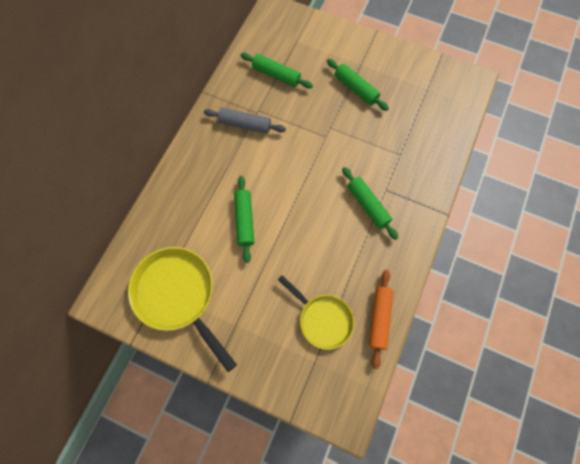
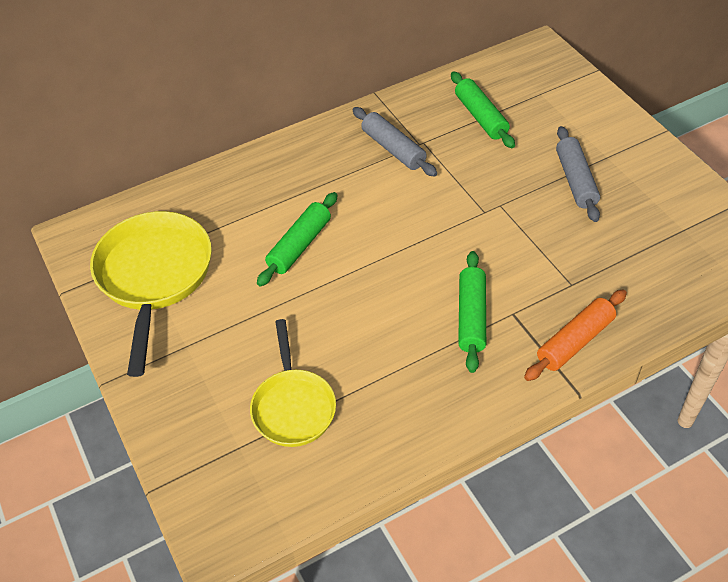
camera: 40 degrees right, 20 degrees down
(355, 89) = (575, 180): green rolling pin -> grey rolling pin
(379, 318) = (366, 454): orange rolling pin -> orange rolling pin (575, 341)

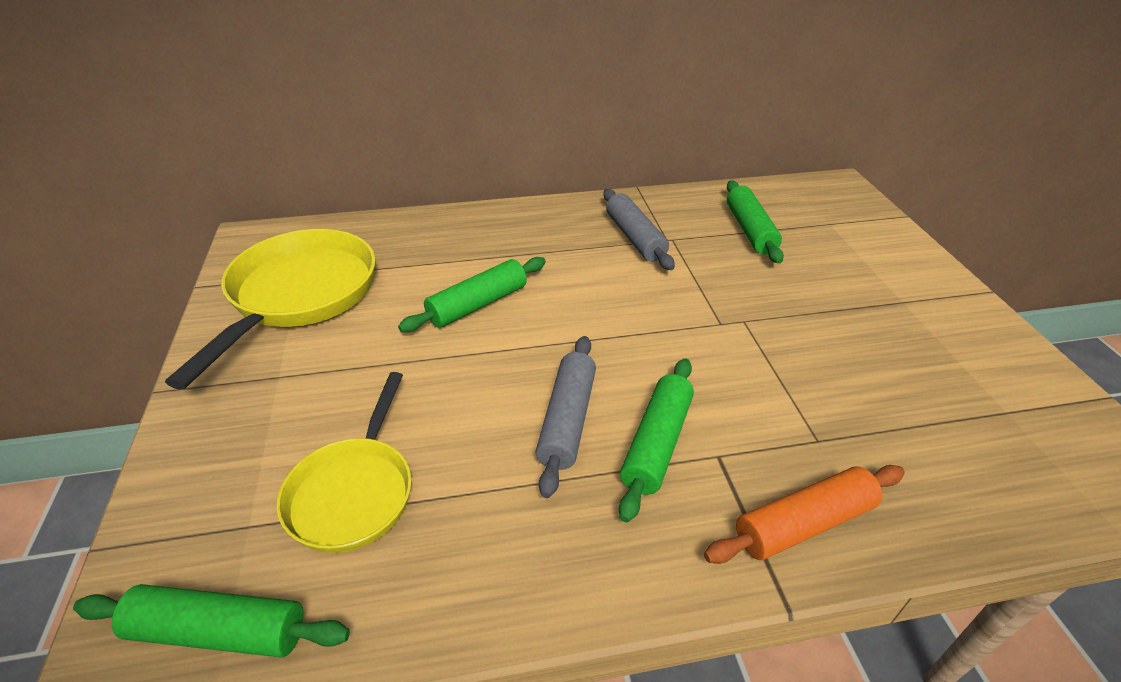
camera: 15 degrees right, 10 degrees down
(264, 505) = (219, 630): none -> green rolling pin
(575, 180) = (853, 317): grey rolling pin -> grey rolling pin (567, 420)

